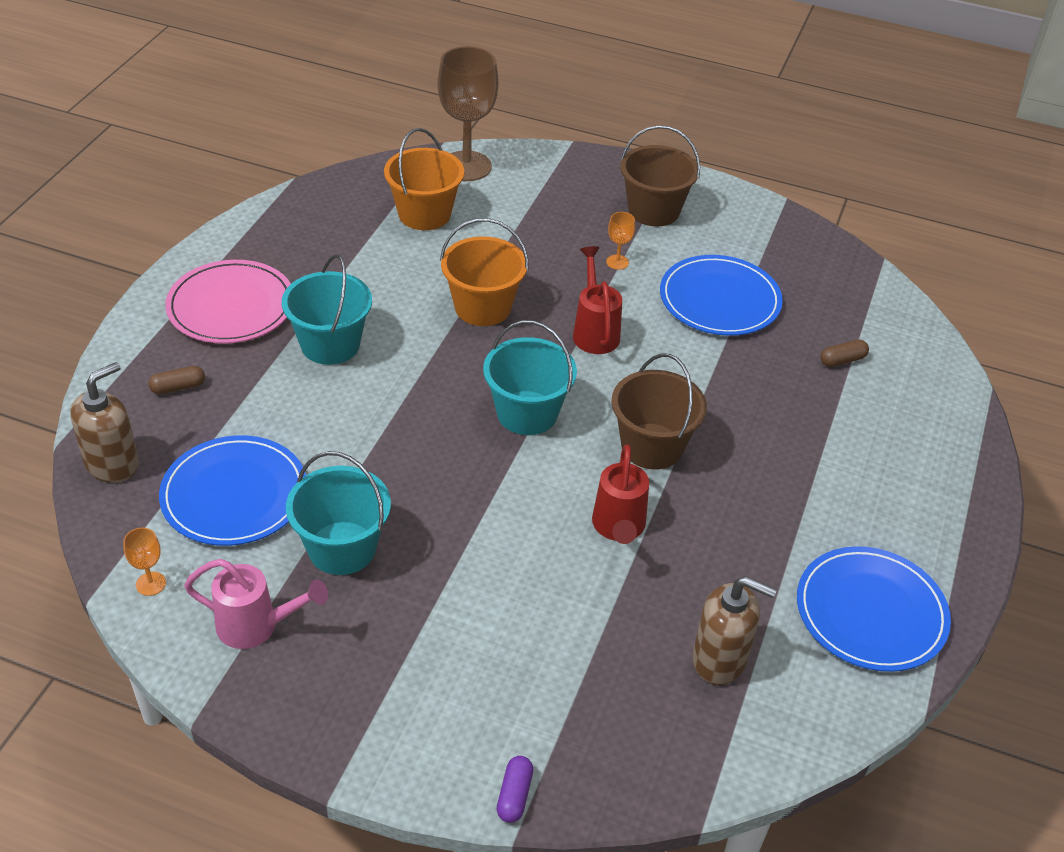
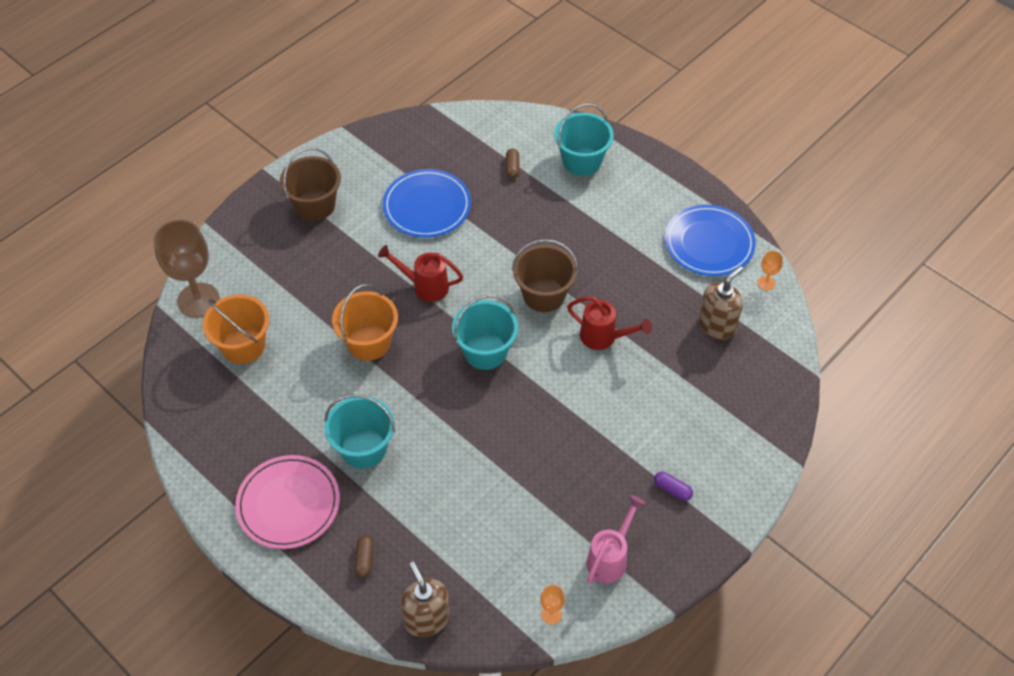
camera: 65 degrees left, 10 degrees up
(234, 494) = (490, 545): blue plate -> none
(342, 548) = (563, 493): turquoise bucket -> turquoise bucket (582, 161)
(514, 795) = (774, 456): purple capsule -> purple capsule (672, 489)
(617, 262) = (360, 247): orange goblet -> orange goblet (766, 283)

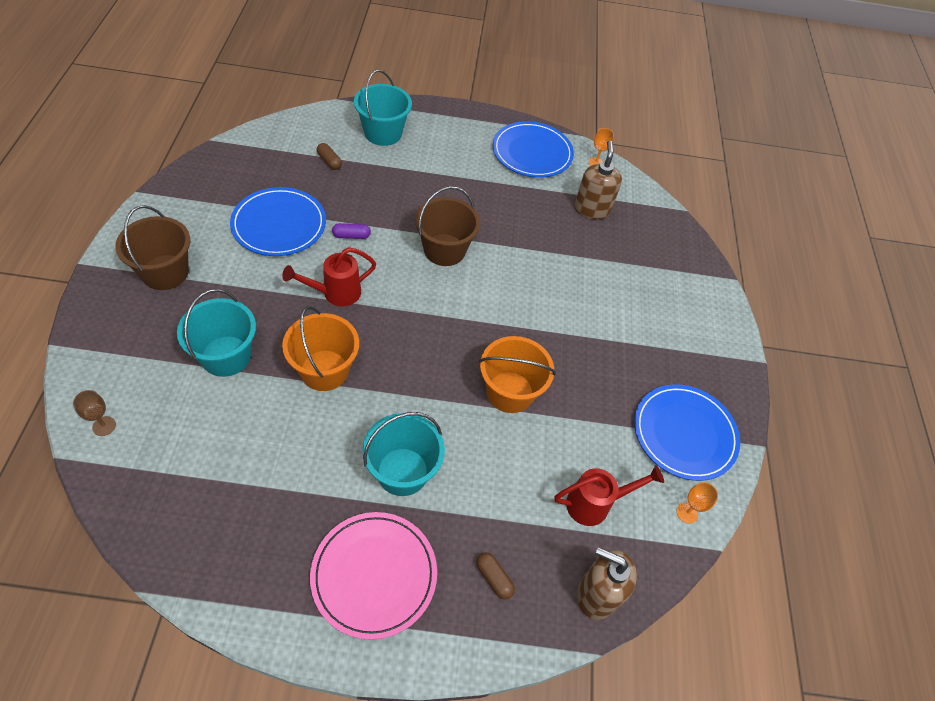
camera: 45 degrees left, 0 degrees up
(198, 300) = (104, 426): brown goblet -> brown goblet, size x0.42
(243, 346) = (194, 444): orange bucket -> orange bucket (510, 392)
(485, 351) = (437, 321): turquoise bucket -> turquoise bucket (226, 356)
(604, 337) = (521, 260): red watering can -> red watering can (595, 504)
(610, 558) = (684, 433): pink watering can -> blue plate
(672, 489) = (675, 349): purple capsule -> purple capsule (351, 236)

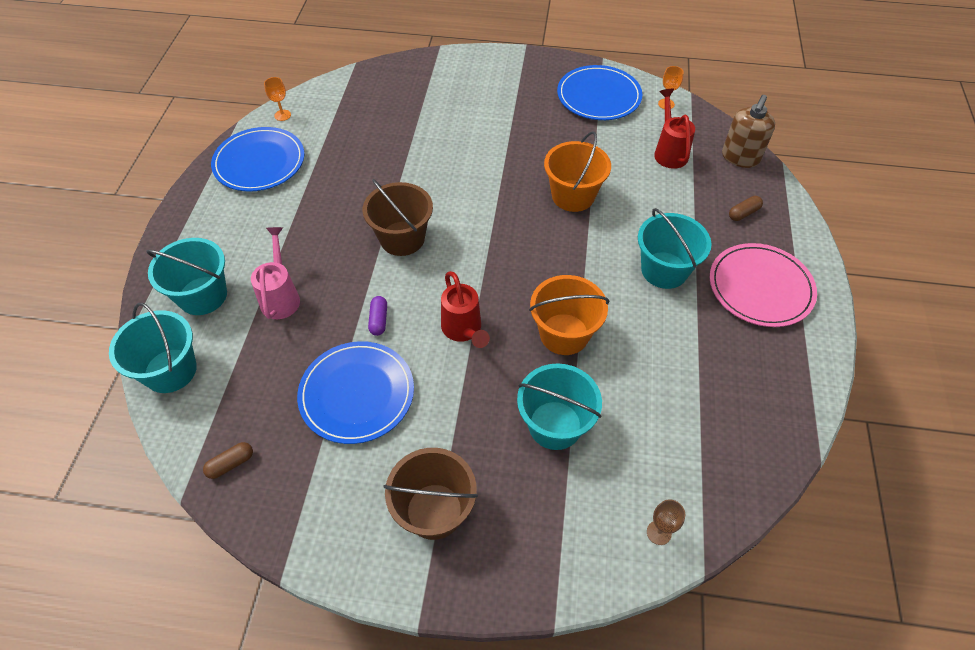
camera: 80 degrees left, 0 degrees up
(314, 124) = (170, 370): none -> turquoise bucket
(329, 161) = (248, 349): brown capsule -> brown capsule (231, 464)
(380, 176) = (281, 296): none -> pink watering can
(592, 209) = (349, 124): brown soap dispenser -> none

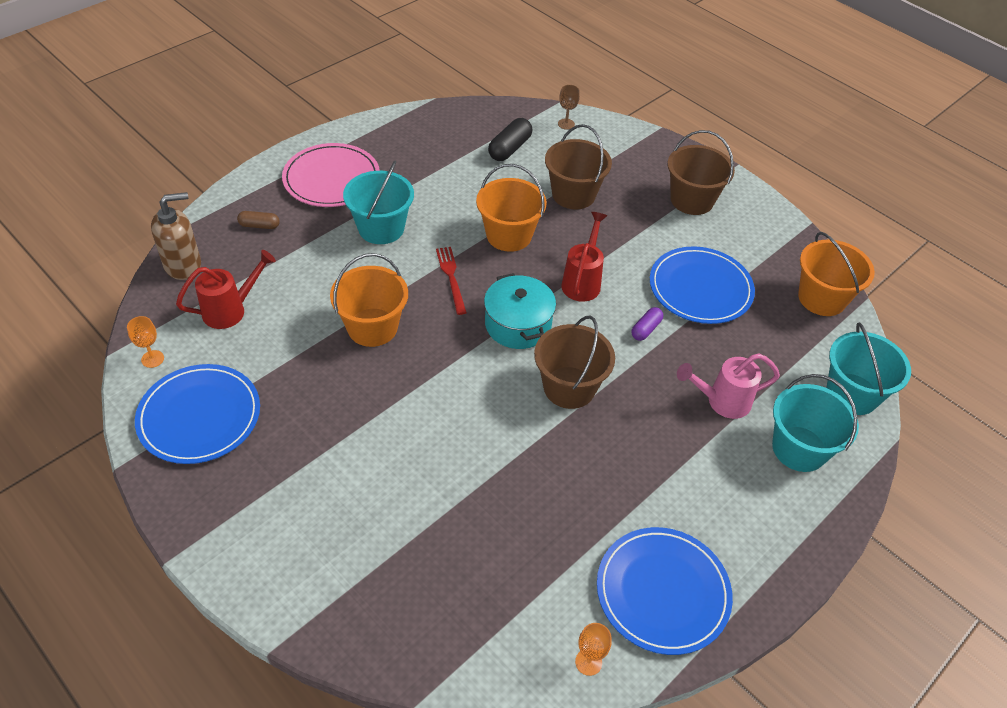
camera: 145 degrees left, 5 degrees down
(231, 464) = (822, 298): brown capsule -> orange bucket
(281, 296) = (721, 401): pink watering can -> pink watering can turned 45 degrees clockwise
(479, 260) = (518, 324): none -> turquoise pot
(555, 425) = (573, 194): turquoise bucket -> brown bucket
(565, 265) = (451, 277): none -> red fork
(669, 152) = (231, 310): red watering can -> red watering can turned 150 degrees counterclockwise
(671, 442) = (509, 148): none -> black capsule

